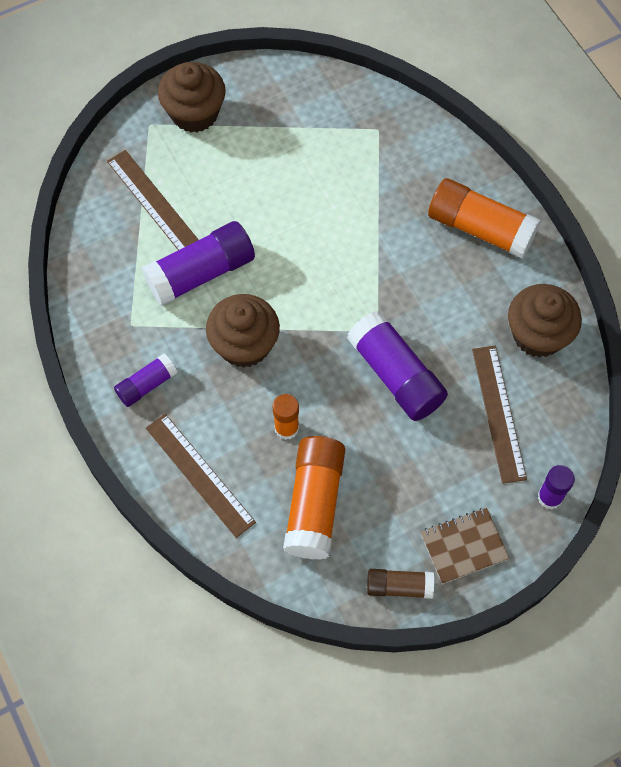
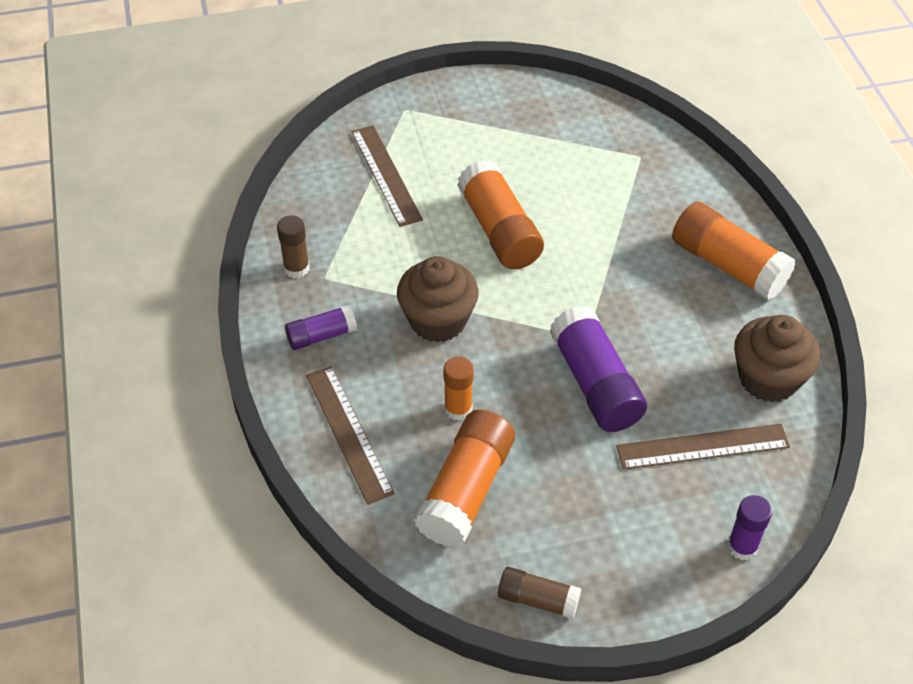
camera: 15 degrees right, 15 degrees down
(102, 321) = (296, 268): none -> brown glue stick
(194, 113) = (453, 108): brown cupcake -> none
(201, 273) = (413, 246): purple glue stick -> none
(273, 238) = (499, 230): none -> orange glue stick
(464, 546) = (626, 575): brown notebook -> none
(498, 413) = (703, 446): brown ruler -> brown ruler turned 75 degrees clockwise

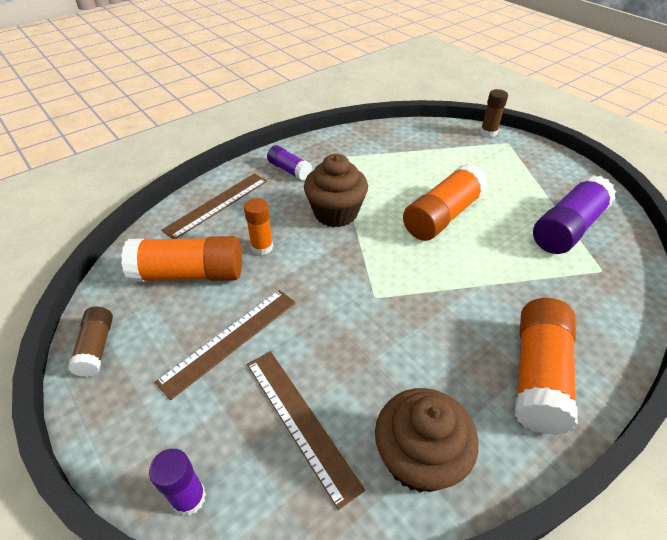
camera: 65 degrees right, 5 degrees down
(296, 268) = (336, 145): brown glue stick -> brown glue stick (488, 132)
(386, 175) = (443, 153): brown ruler -> brown ruler (230, 340)
(595, 384) = (329, 317): purple glue stick -> purple glue stick (567, 228)

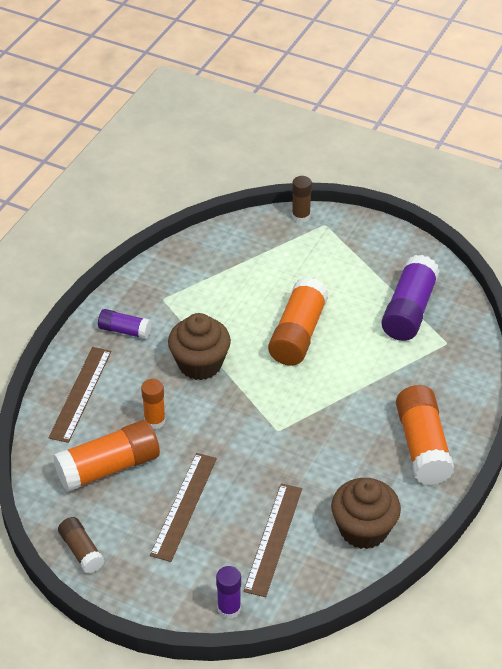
camera: 25 degrees left, 0 degrees up
(300, 421) = (273, 539): brown ruler -> brown ruler turned 75 degrees clockwise

